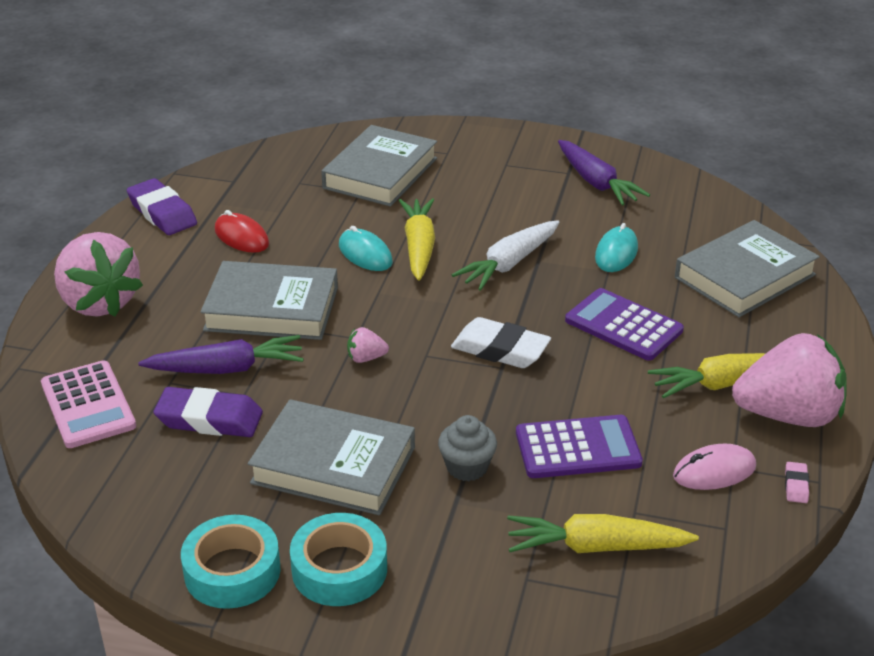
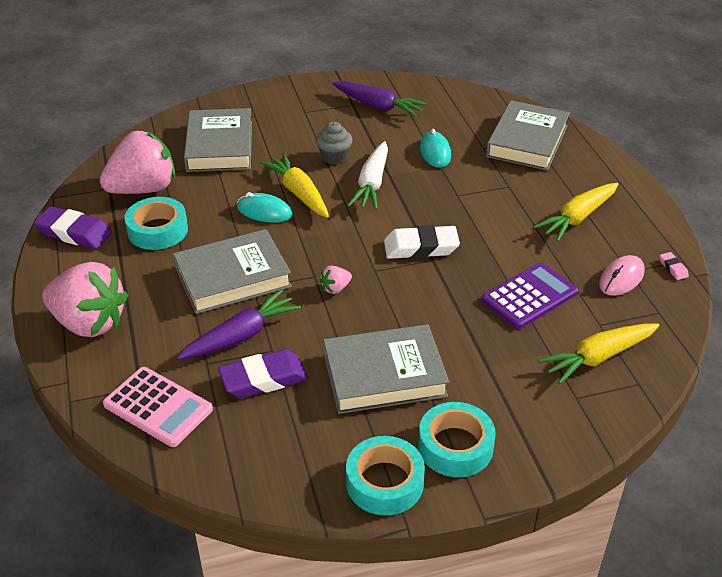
camera: 30 degrees left, 5 degrees up
(241, 237) = (157, 230): red mouse -> turquoise tape
(467, 467) = (473, 338): grey cupcake -> grey cupcake (334, 157)
(623, 325) = (484, 201): purple calculator -> none
(788, 415) = (630, 224): pink strawberry -> pink strawberry (143, 189)

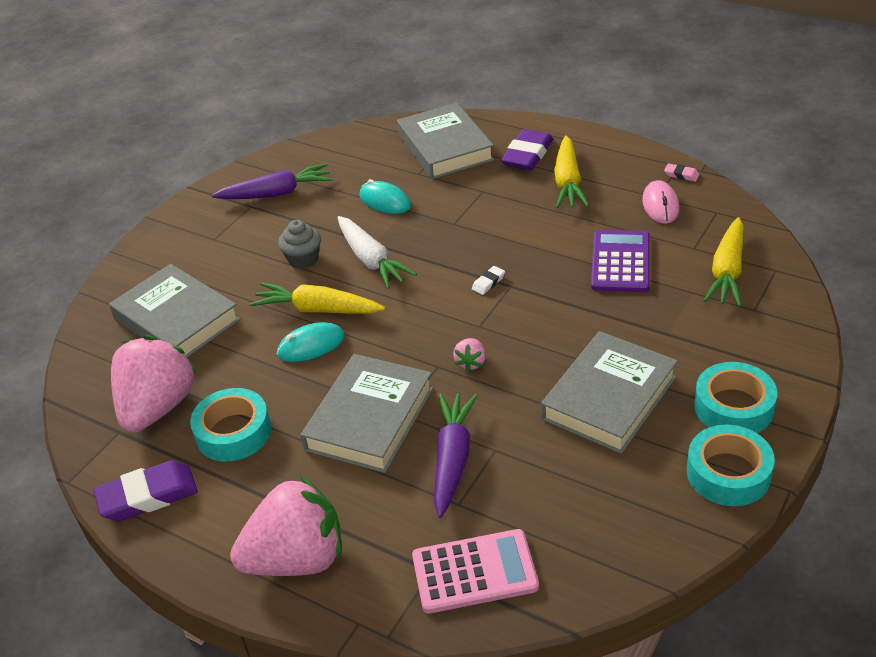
camera: 40 degrees left, 0 degrees up
(263, 379) = (525, 476): purple eraser -> purple eraser (527, 155)
(421, 247) = (488, 283): white eraser -> white eraser, size x0.45

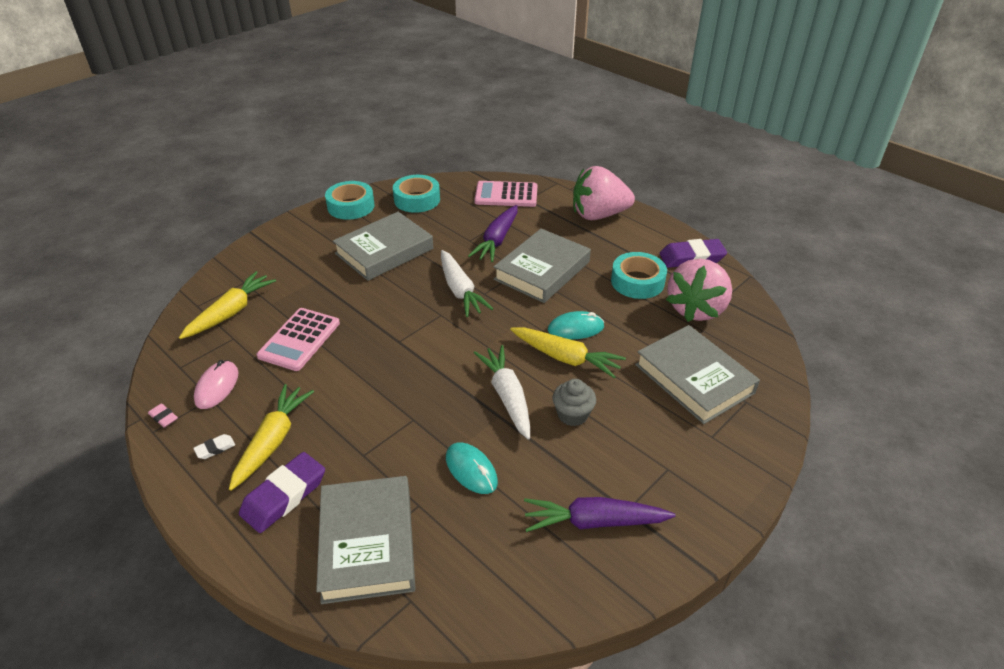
camera: 170 degrees left, 0 degrees up
(471, 363) = (460, 290): pink strawberry -> white carrot
(488, 283) = (415, 348): white eraser -> white eraser (215, 448)
(620, 262) = (299, 339): purple calculator -> pink calculator
(733, 407) = (317, 232): turquoise tape -> turquoise tape (417, 199)

